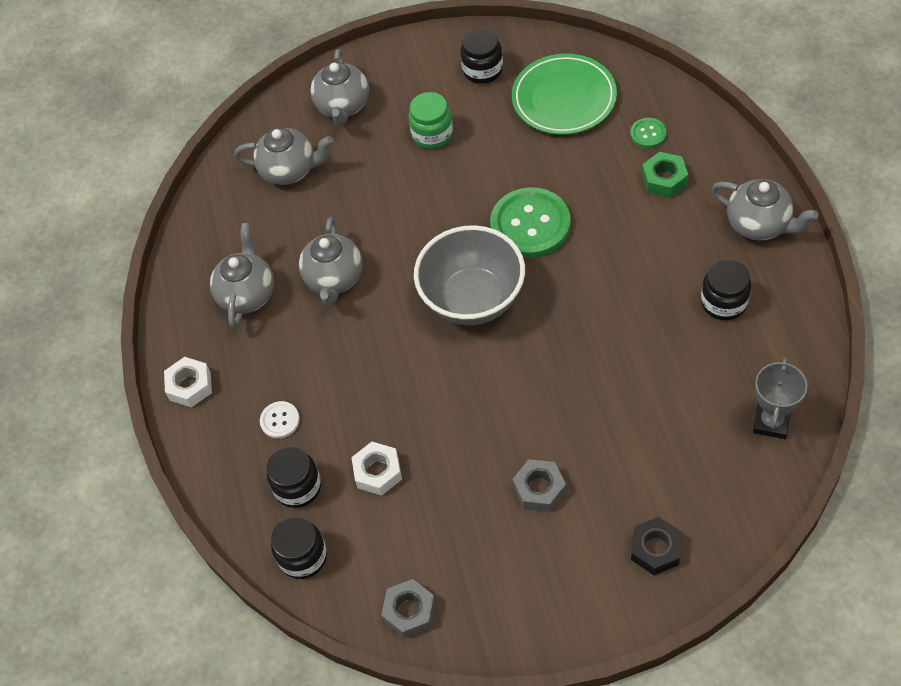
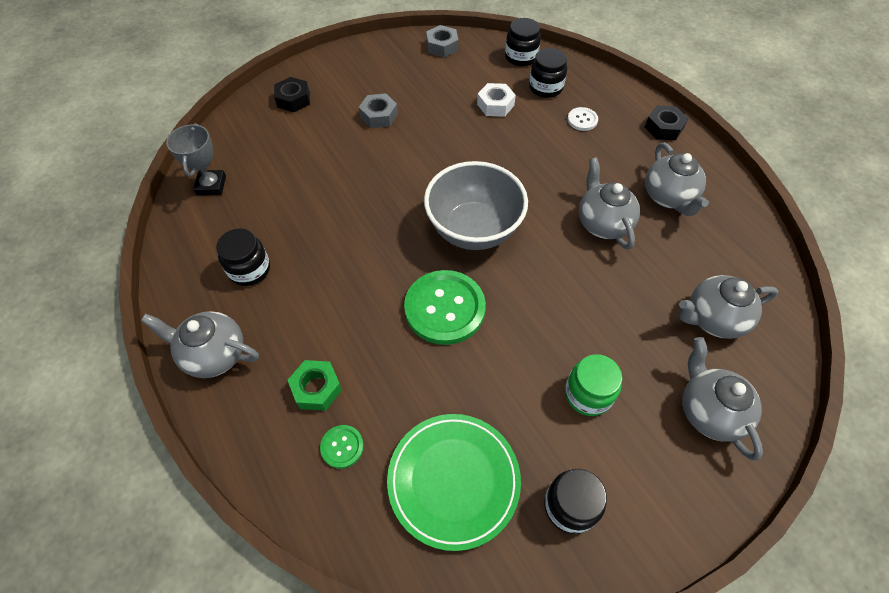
camera: 155 degrees right, 0 degrees up
(190, 386) = (663, 128): white nut -> black nut

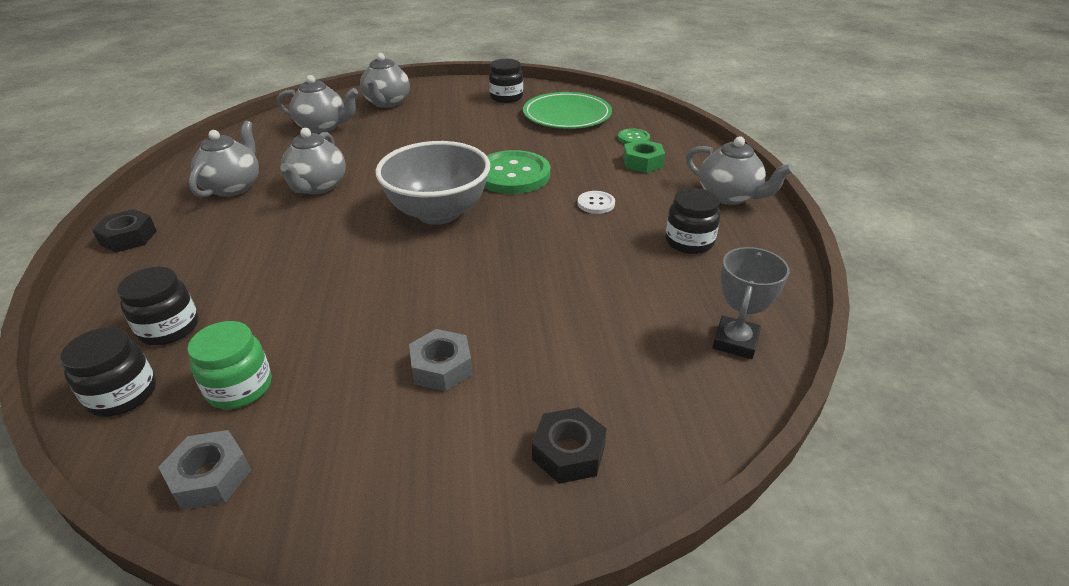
camera: 155 degrees left, 20 degrees down
(495, 105) = (265, 327): white nut -> none
(582, 120) = (194, 272): white button -> white button (596, 203)
(588, 394) = (450, 121): green jar -> green jar (239, 387)

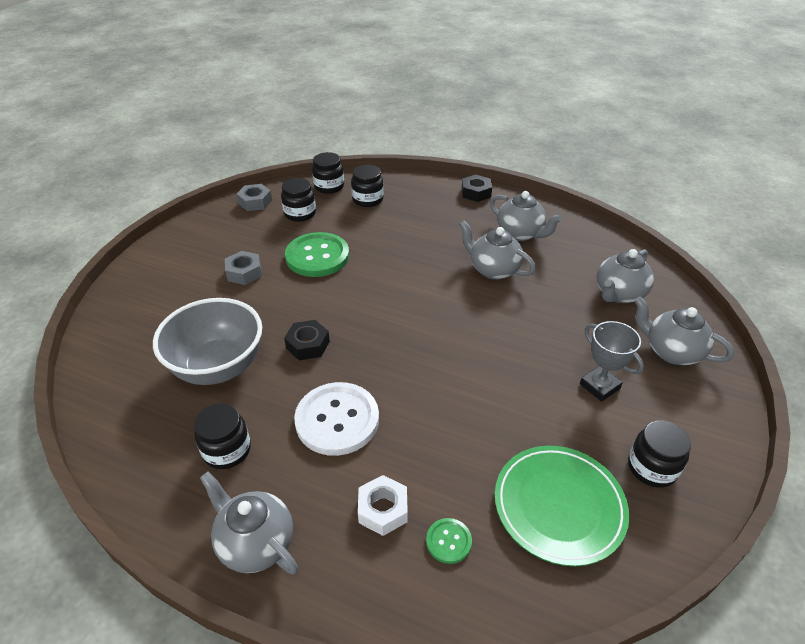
camera: 120 degrees right, 5 degrees up
(239, 387) = (300, 213): green jar -> black jar
(438, 212) = (403, 318): grey bowl -> grey bowl (218, 367)
(512, 175) = (433, 386): green button -> green button (317, 256)
(569, 452) = (146, 293): black nut -> black nut (308, 345)
(596, 203) = (337, 420): white button -> white button, size x2.16
(643, 162) = (383, 509): green nut -> white nut
(729, 196) = (255, 543): grey teapot -> grey teapot turned 60 degrees clockwise
(735, 342) = (119, 400): grey trophy -> grey trophy (599, 386)

